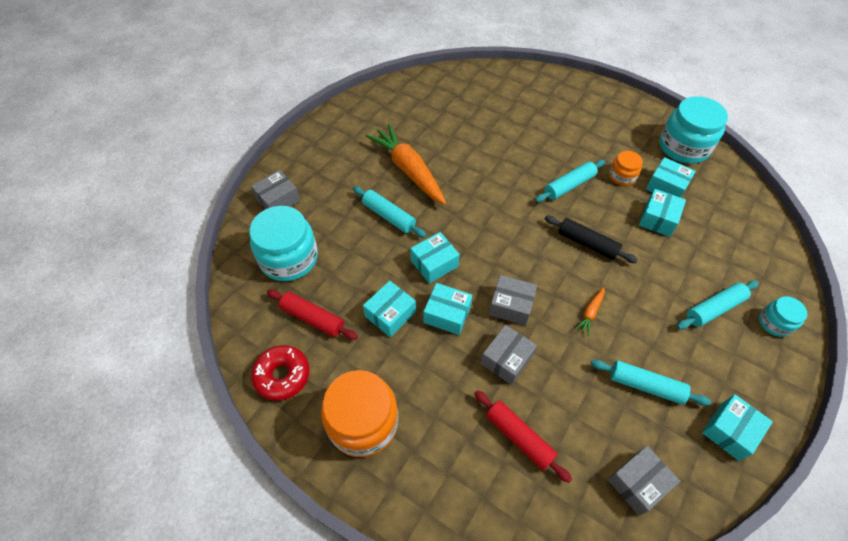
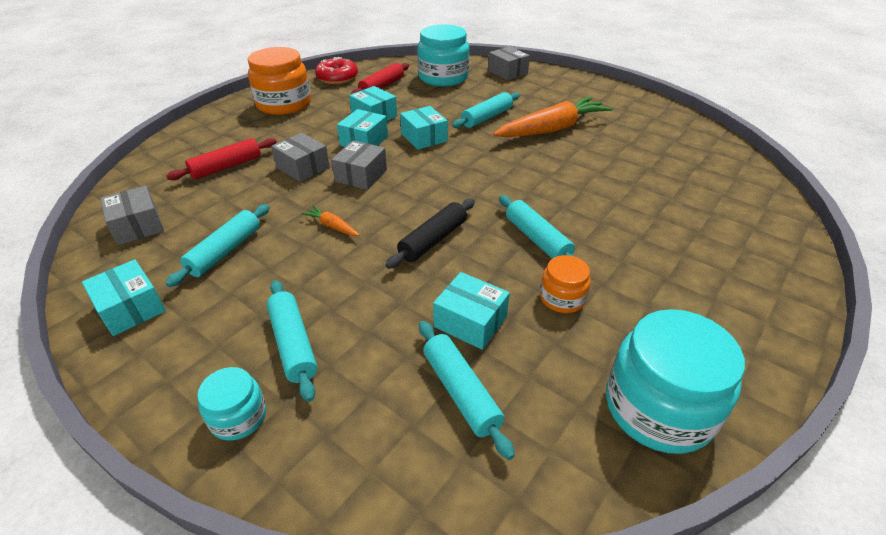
camera: 95 degrees right, 15 degrees down
(666, 187) = (543, 350): turquoise box -> none
(709, 221) = (461, 392): none -> turquoise rolling pin

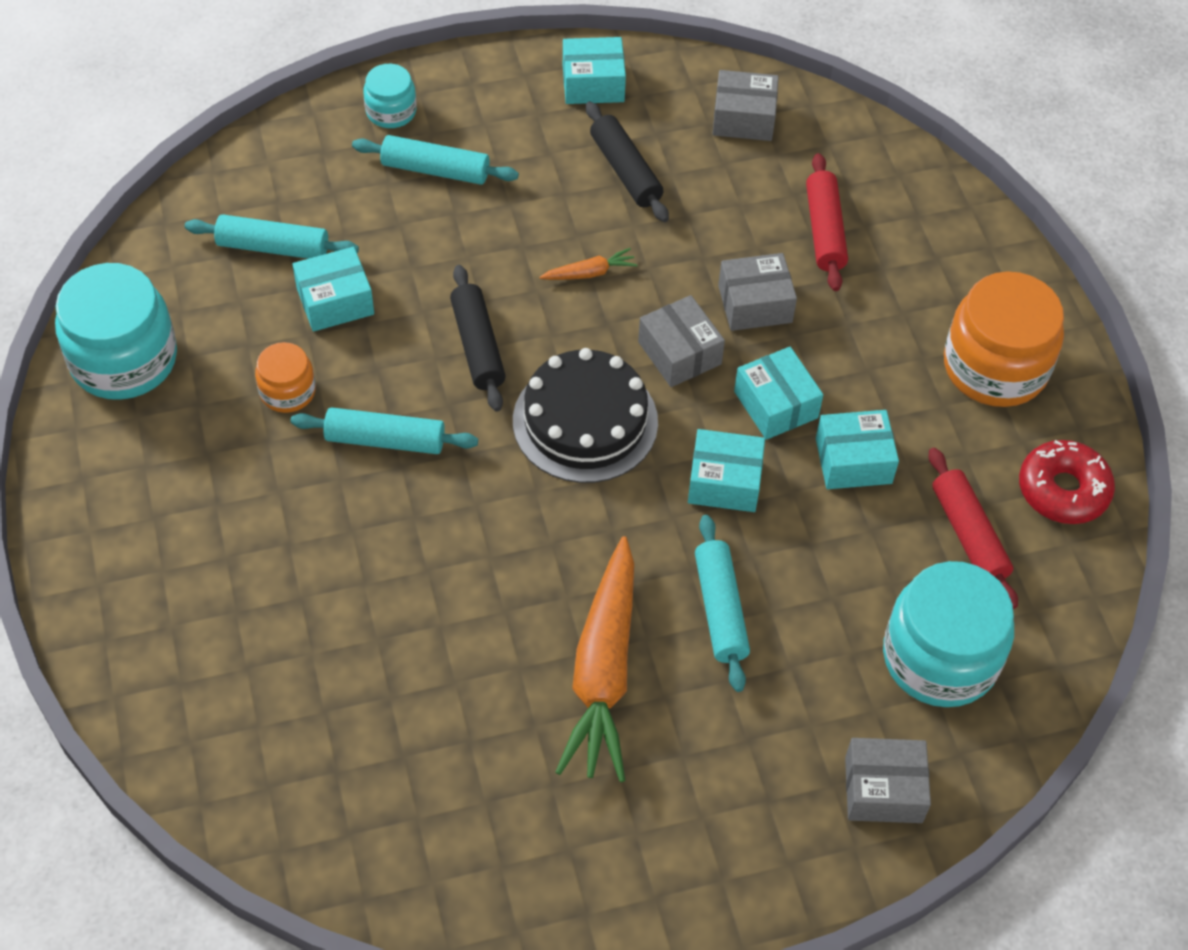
camera: 125 degrees right, 15 degrees up
(225, 251) = (625, 171): turquoise rolling pin -> black rolling pin
(438, 183) = (585, 421): none -> black cake

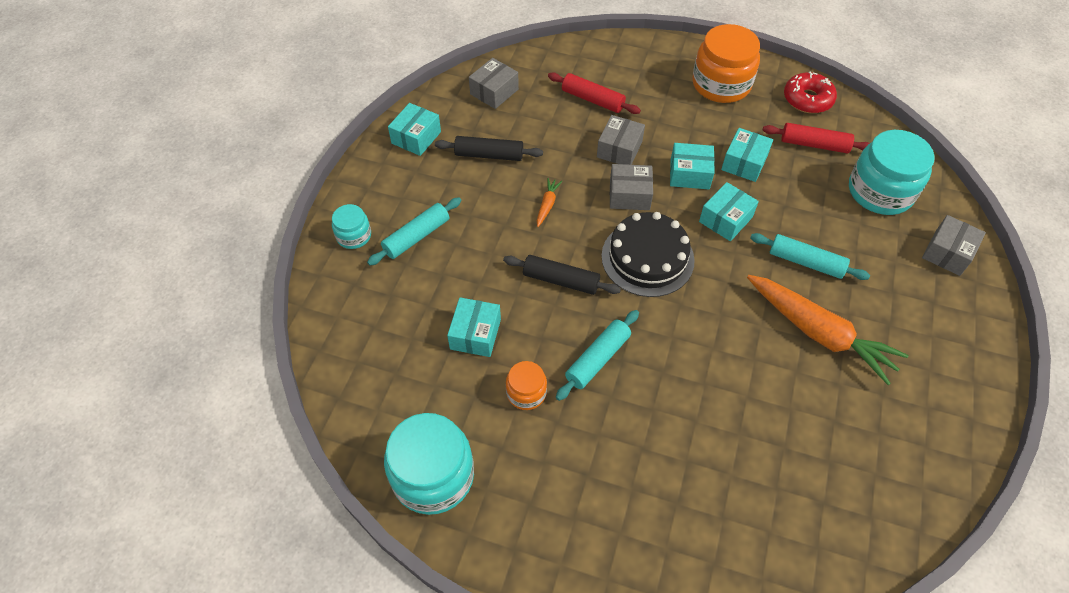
camera: 55 degrees left, 0 degrees up
(273, 247) = (408, 346): turquoise rolling pin -> none

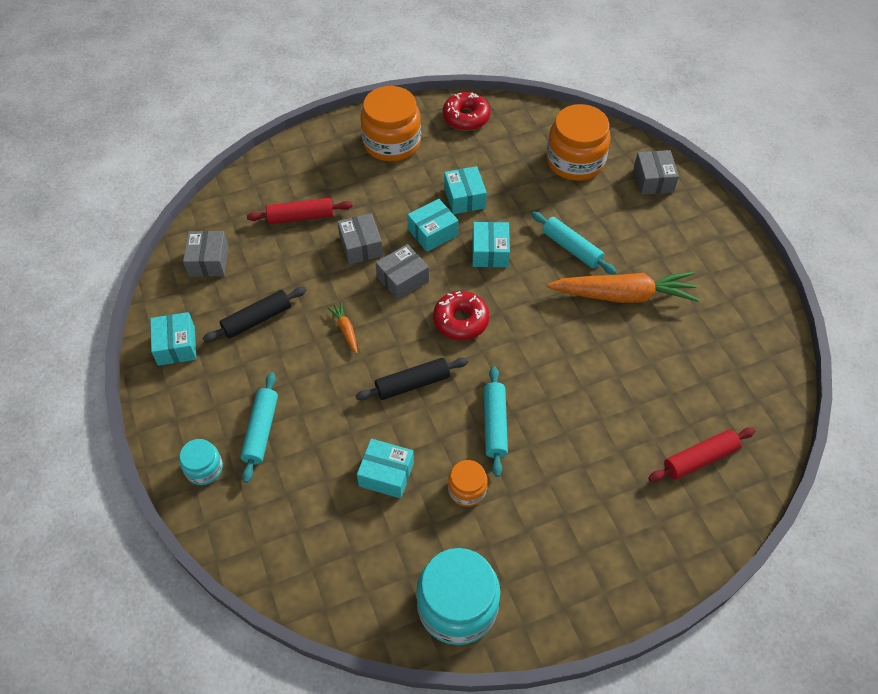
camera: 40 degrees left, 0 degrees up
(475, 334) = (386, 474): turquoise box -> turquoise box turned 45 degrees counterclockwise
(647, 258) = (461, 320): black cake -> red donut
(806, 262) = (571, 248): turquoise rolling pin -> turquoise rolling pin turned 60 degrees clockwise
(814, 144) = (501, 152): red rolling pin -> red rolling pin (699, 459)
(880, 191) = (575, 161): turquoise jar -> orange jar

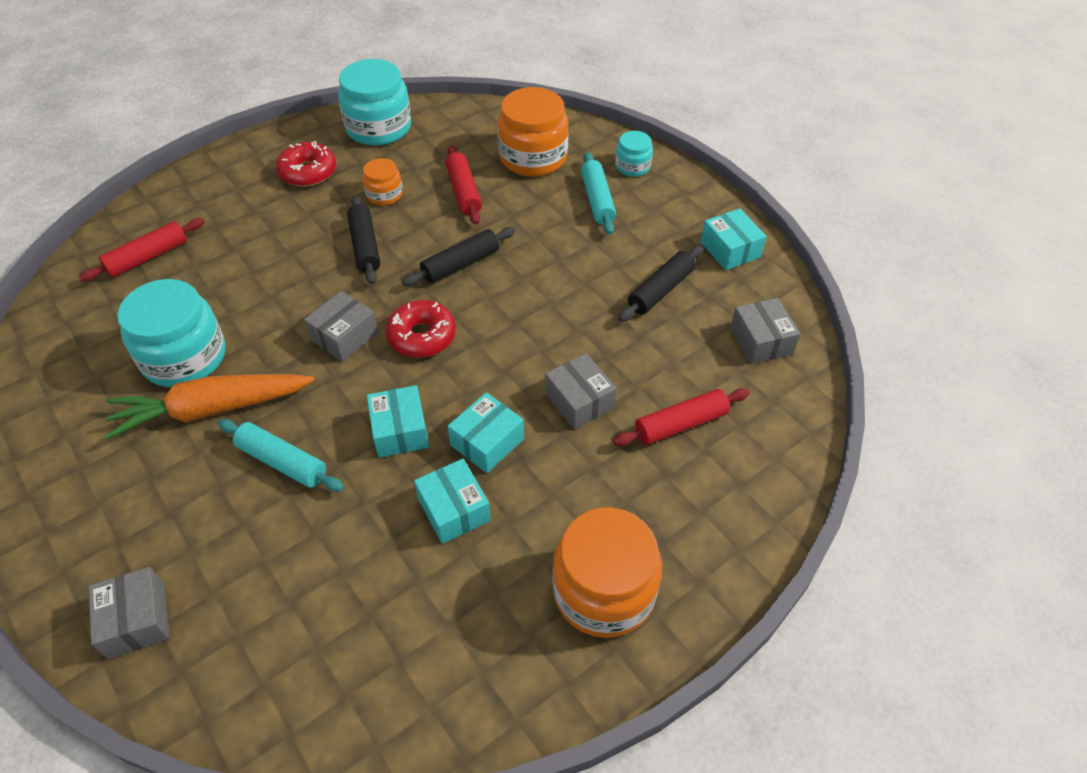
camera: 165 degrees right, 5 degrees down
(345, 330) = (554, 299): orange carrot -> none
(386, 474) = (463, 191): turquoise box -> red rolling pin
(402, 279) = (508, 369): grey box -> grey box (344, 336)
(466, 117) = (489, 687): red donut -> red donut (308, 172)
(494, 424) = (365, 246): turquoise rolling pin -> black rolling pin
(575, 161) = (275, 629): orange jar -> orange jar (533, 157)
(649, 343) = (184, 357): none -> turquoise jar

